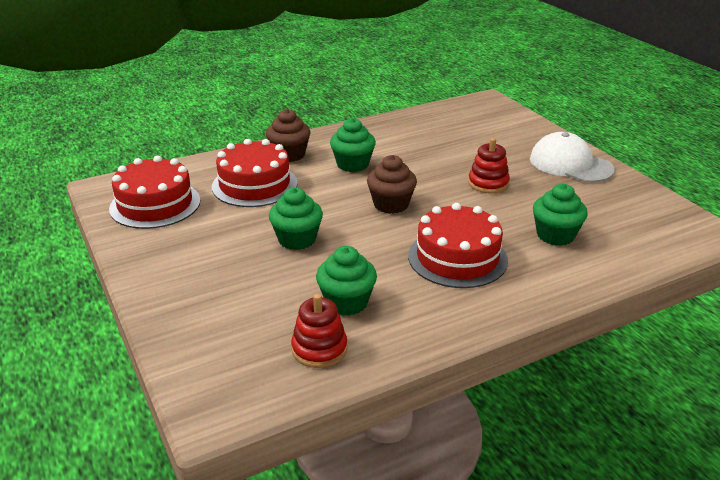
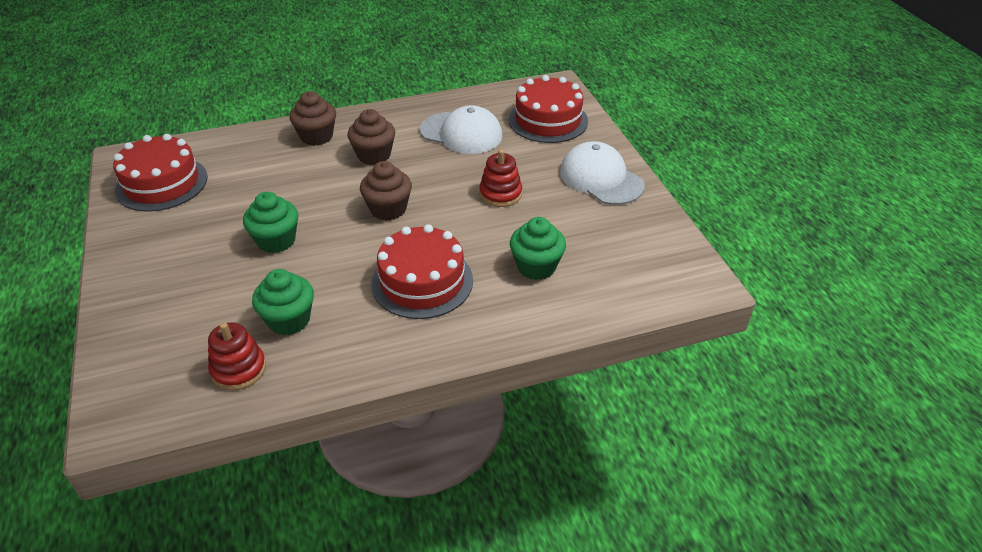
camera: 10 degrees right, 10 degrees up
(254, 185) = (266, 170): red cake -> red cake (548, 120)
(352, 164) = (374, 155): green cupcake -> brown cupcake
(424, 141) = (461, 133): none -> white cap

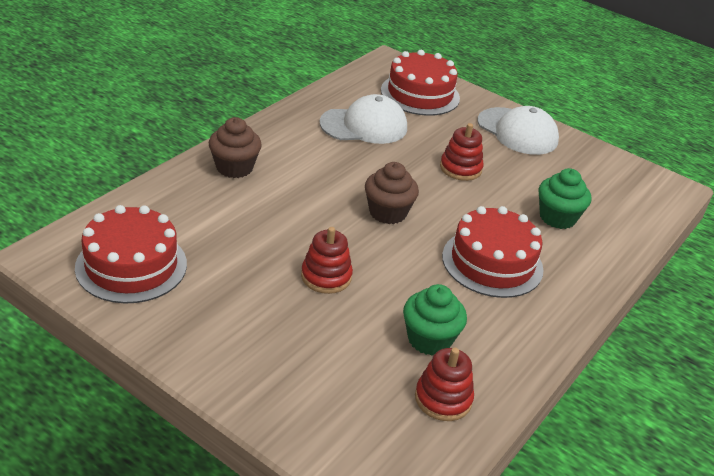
camera: 40 degrees left, 5 degrees down
(276, 241) = (326, 277): green cupcake -> red stacking toy
(374, 155) = (312, 168): brown cupcake -> none
(601, 178) = (517, 131): white cap -> white cap turned 150 degrees counterclockwise

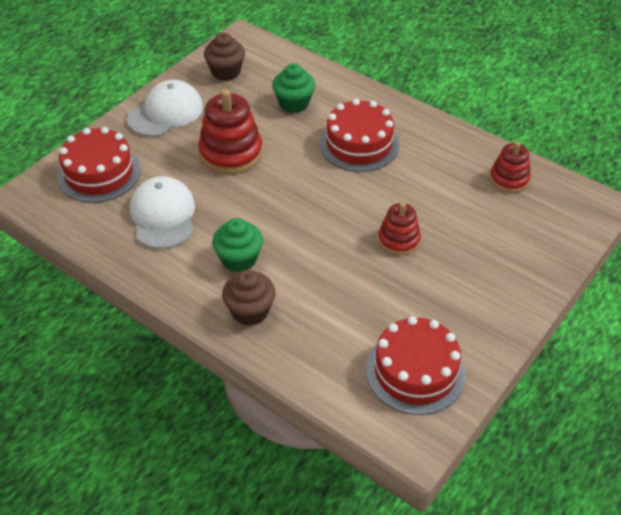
camera: 85 degrees left, 10 degrees up
(387, 212) = (305, 201): brown cupcake -> brown cupcake (226, 72)
(429, 339) = (454, 183): green cupcake -> green cupcake (239, 259)
(460, 168) = (231, 153): red stacking toy -> red stacking toy, size x1.65

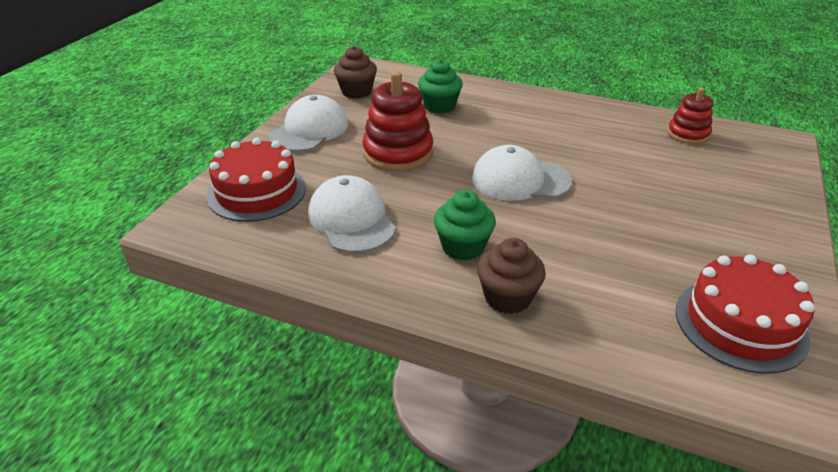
camera: 15 degrees left, 10 degrees down
(322, 202) = (520, 180): none -> white cap
(359, 144) = (525, 128): red cake -> none
(398, 240) = (623, 199): red stacking toy -> none

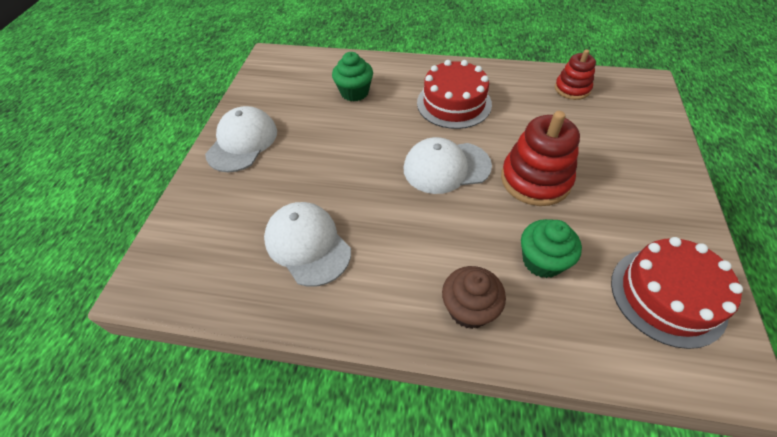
camera: 10 degrees left, 15 degrees up
(257, 192) = (210, 228): red cake -> red cake (454, 103)
(356, 91) = (275, 88): brown cupcake -> none
(398, 153) = (331, 155): red stacking toy -> red stacking toy (535, 180)
(463, 247) = (416, 257): green cupcake -> green cupcake (542, 261)

